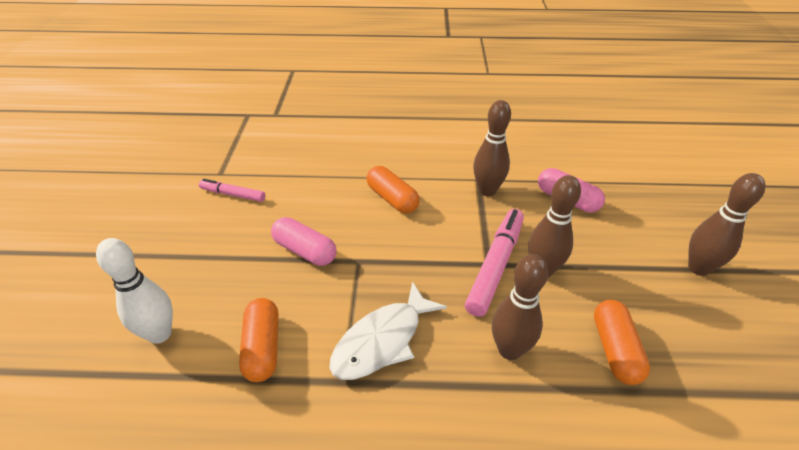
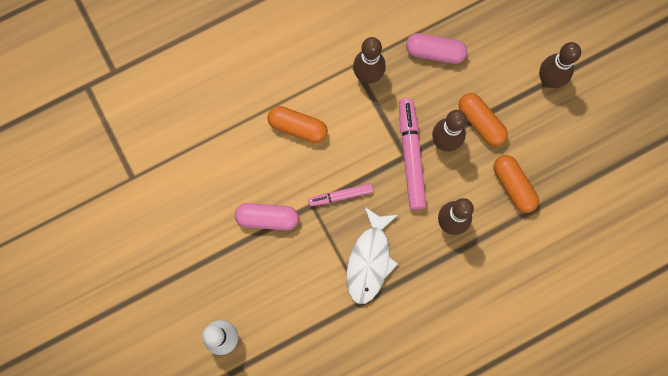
camera: 30 degrees left, 35 degrees up
(233, 194) = (165, 195): pink marker -> pink marker (340, 196)
(262, 347) = (298, 308): orange capsule -> orange capsule (480, 122)

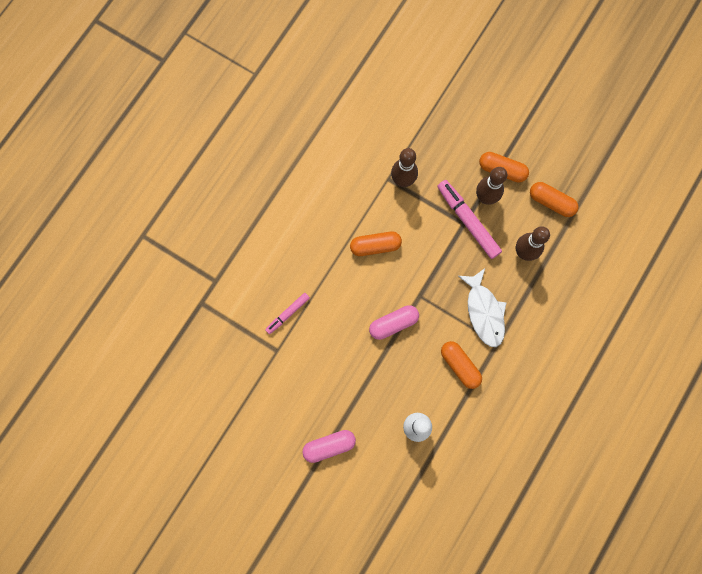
camera: 30 degrees left, 0 degrees up
(309, 301) = (459, 365): none -> orange capsule
(340, 196) = (435, 278): pink marker -> pink marker (287, 314)
(435, 52) = (440, 138): pink capsule -> pink capsule (329, 446)
(549, 80) = (530, 114): brown bowling pin -> none

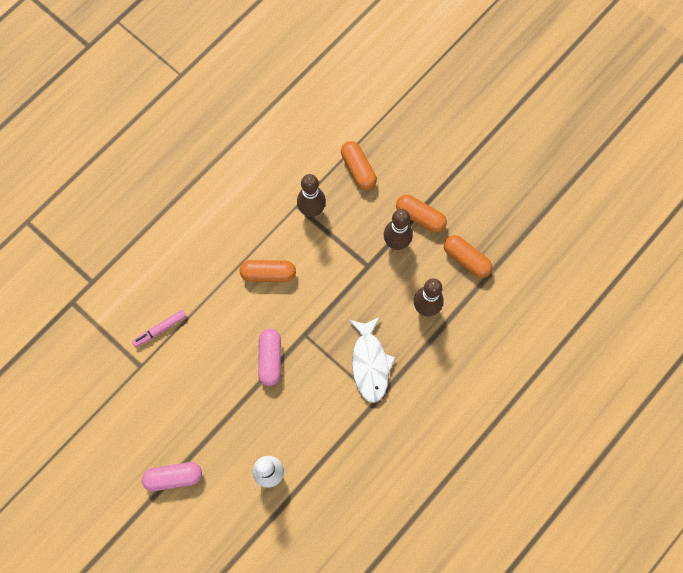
camera: 10 degrees right, 5 degrees down
(393, 323) = (270, 359): pink capsule -> pink capsule turned 75 degrees counterclockwise
(459, 365) = (332, 416): orange capsule -> orange capsule (358, 169)
(467, 221) = (372, 264): pink marker -> none

